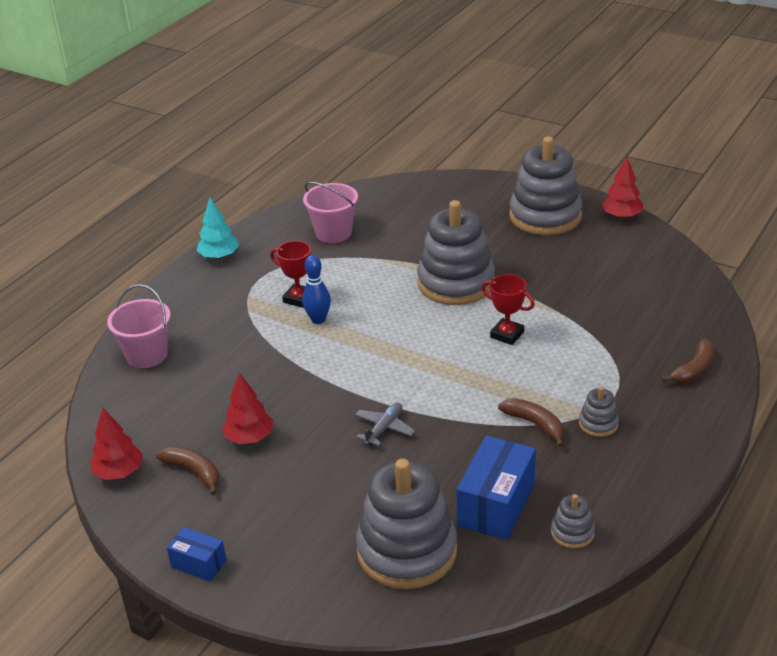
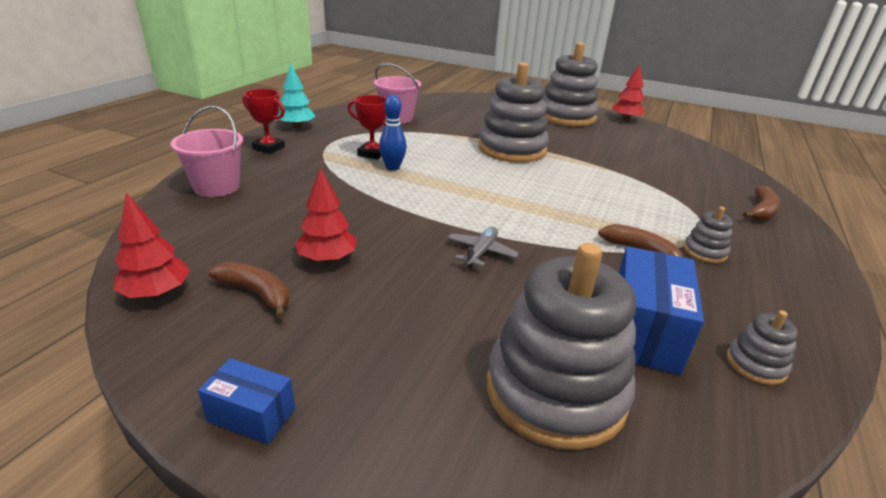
camera: 10 degrees left, 5 degrees down
(507, 335) = (574, 183): red trophy -> red trophy (269, 148)

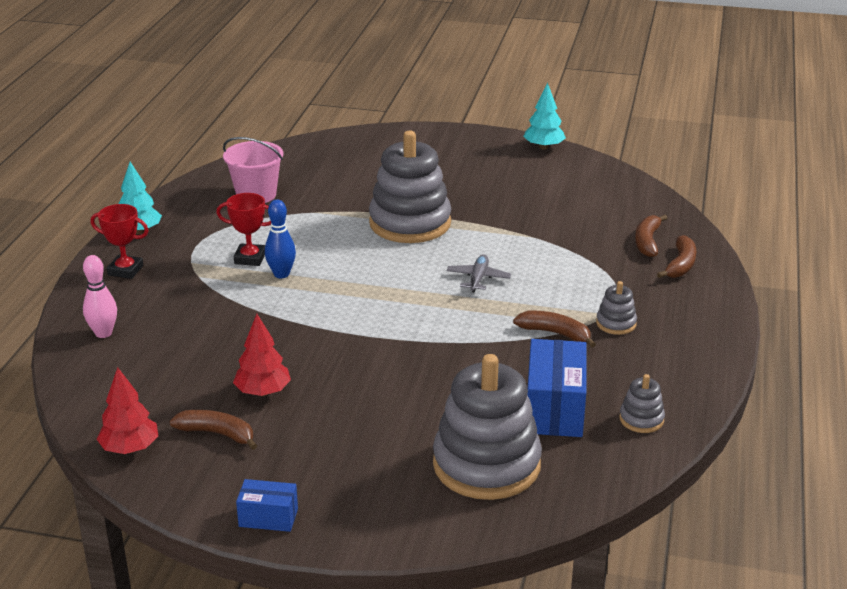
camera: 10 degrees left, 0 degrees up
(216, 187) = (103, 333): pink bucket -> pink bowling pin
(481, 252) = (404, 361): grey plane -> grey plane (478, 278)
(566, 117) = (469, 155): grey stacking toy -> none
(625, 119) = (544, 147): red tree -> turquoise tree
(724, 189) = (647, 242): none -> brown banana

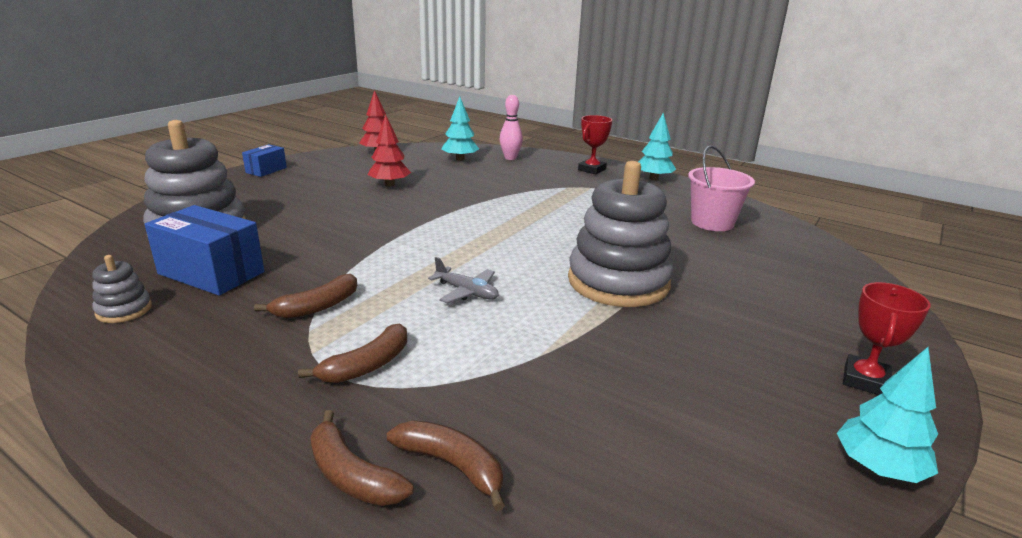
camera: 110 degrees right, 5 degrees down
(128, 370) = (460, 159): none -> turquoise tree
(217, 434) = (362, 169): brown banana -> brown banana (367, 365)
(250, 258) = (585, 205): red trophy -> red trophy (865, 380)
(281, 274) = (549, 211): blue bowling pin -> none
(616, 323) = (285, 352): grey stacking toy -> none

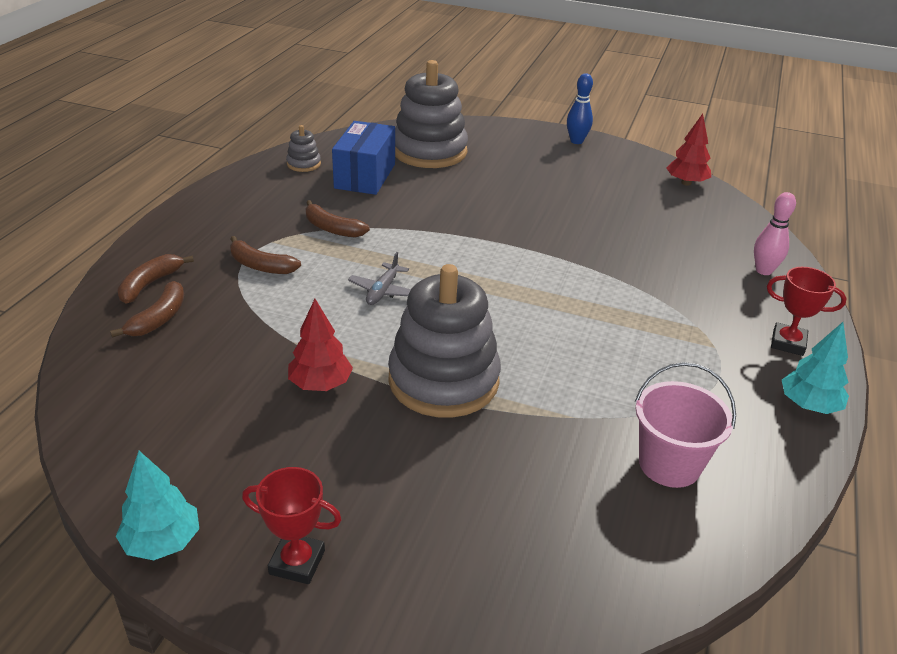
camera: 75 degrees right, 10 degrees up
(266, 170) = (576, 141): blue box -> blue bowling pin
(390, 184) = (596, 208): red tree -> red tree (320, 384)
(460, 159) = (719, 236): turquoise tree -> none

